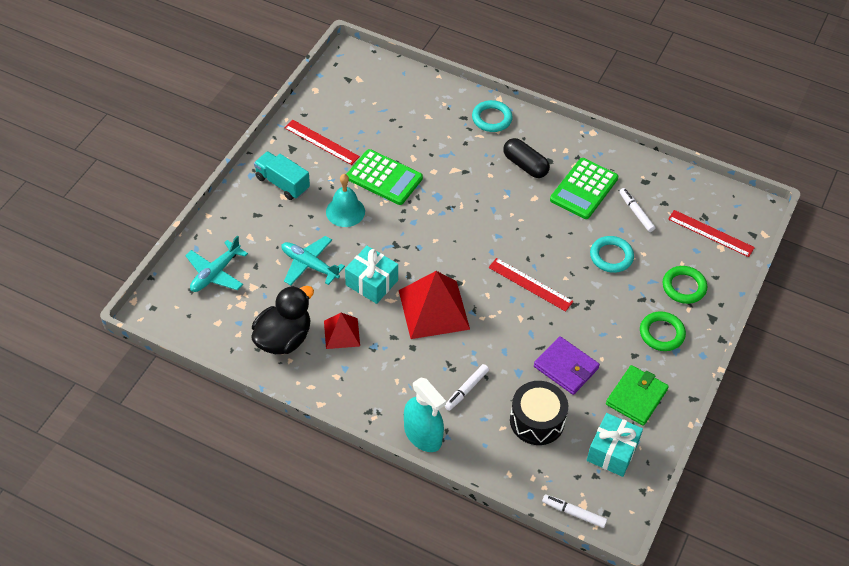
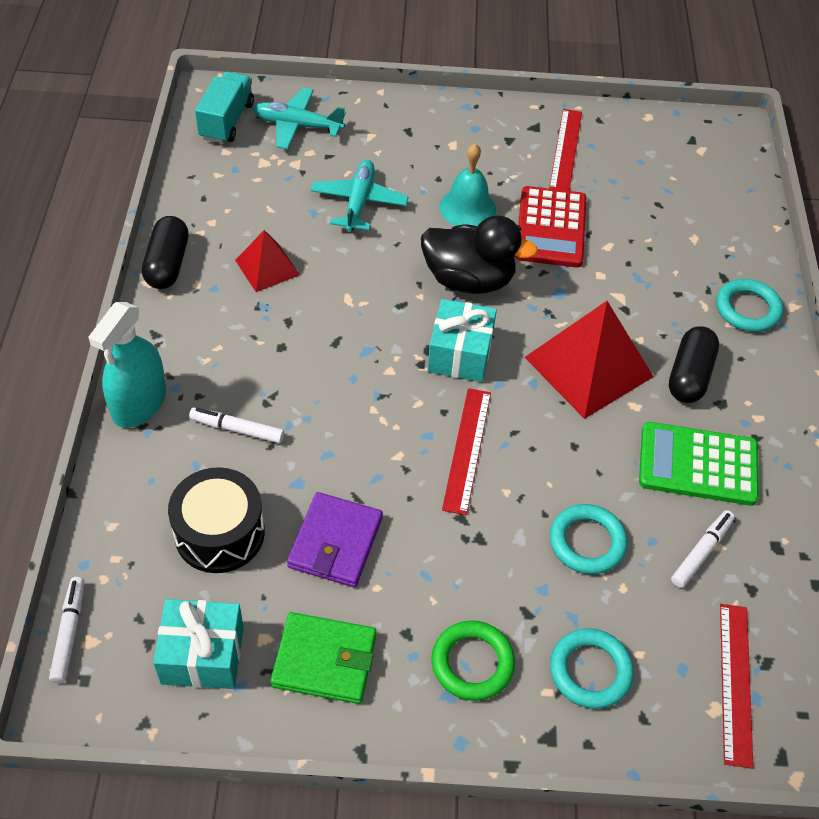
camera: 65 degrees right, 0 degrees up
(282, 183) = (472, 137): turquoise truck -> turquoise truck (226, 121)
(283, 338) = (231, 216): black duck -> black duck (469, 280)
(310, 387) = (168, 264): none -> black capsule
(371, 282) = (366, 271): turquoise gift -> turquoise gift (460, 354)
(384, 178) = (551, 228): green calculator -> red calculator
(434, 309) = (358, 350): red pyramid -> red pyramid (589, 367)
(684, 287) = (590, 671): green ring -> turquoise ring

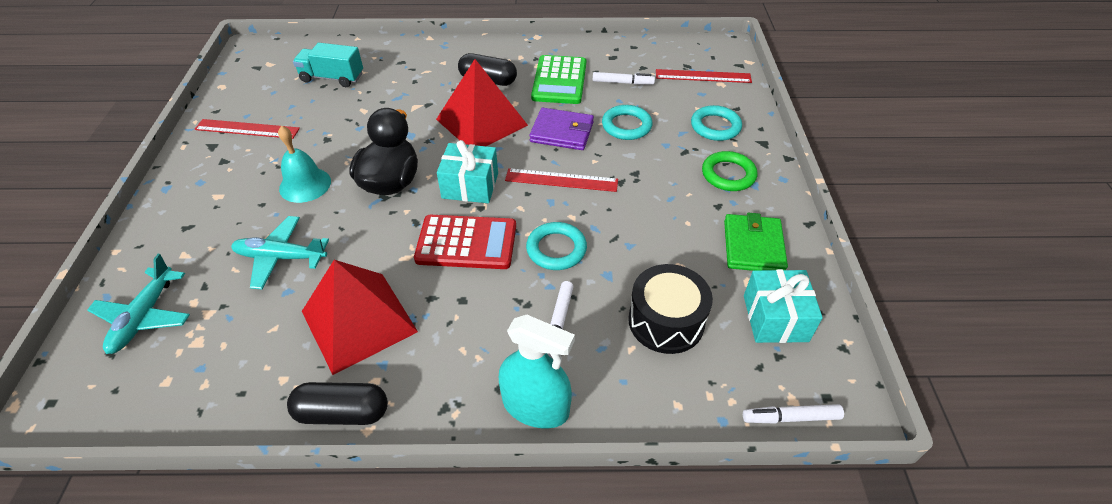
camera: 90 degrees left, 5 degrees down
(226, 121) = (109, 387): turquoise truck -> turquoise truck (332, 78)
(267, 267) = (359, 321): red pyramid -> red pyramid, size x1.80
(335, 542) = (657, 247): purple wallet -> purple wallet (562, 132)
(551, 228) = (338, 138): red calculator -> red calculator (466, 243)
(701, 552) = (623, 83): white marker -> white marker turned 150 degrees clockwise
(747, 309) = (431, 54): turquoise ring -> turquoise ring (556, 249)

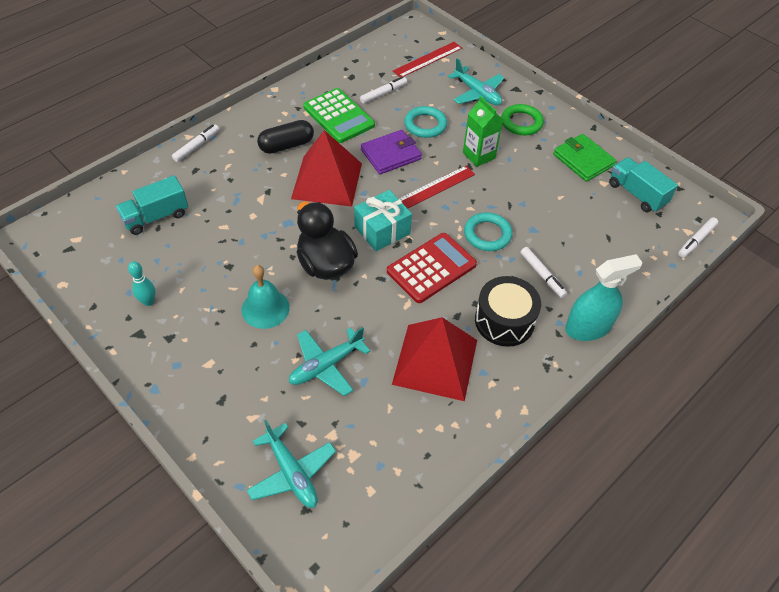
camera: 45 degrees left, 5 degrees up
(247, 129) = (148, 301): red ruler -> turquoise bowling pin
(342, 412) = (499, 414): black capsule -> none
(425, 47) = (196, 146): none -> white marker
(643, 178) = (478, 155): none -> green carton
(666, 321) = (592, 234): black drum -> black drum (504, 321)
(715, 126) = (477, 93): turquoise ring -> turquoise plane
(775, 318) = (636, 194): turquoise gift -> turquoise truck

